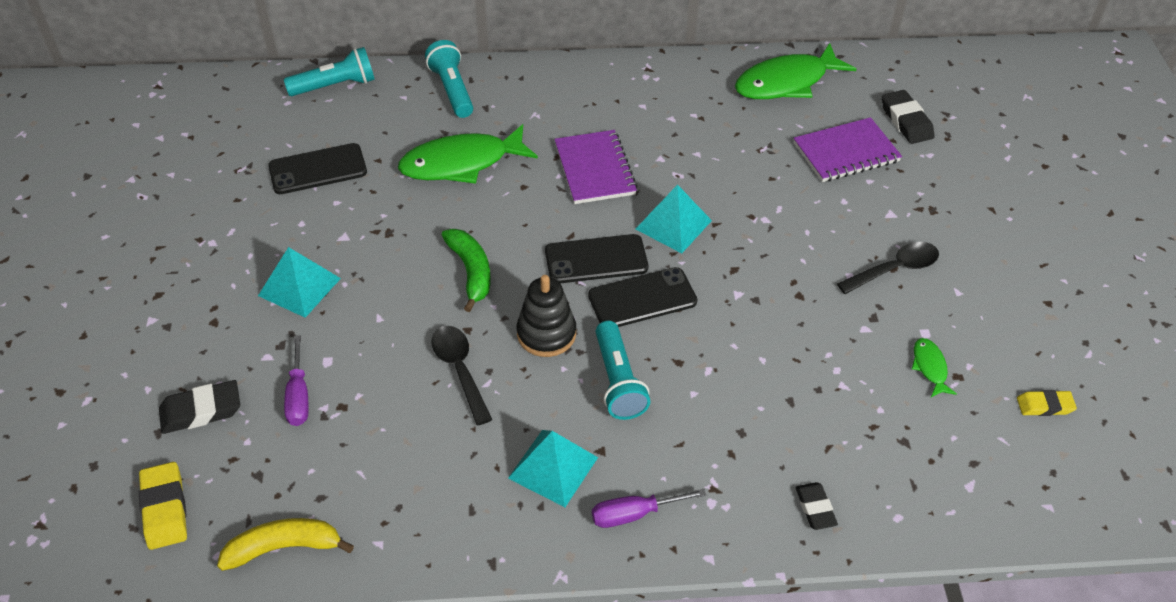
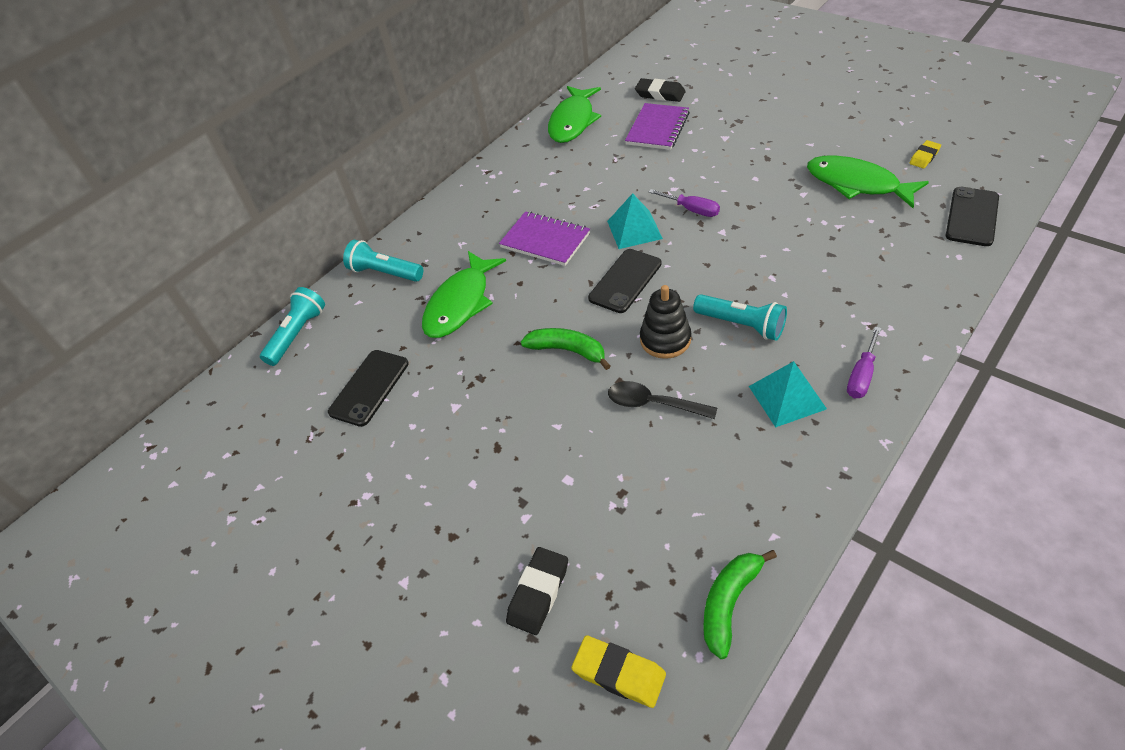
camera: 40 degrees left, 0 degrees up
(284, 547) = (729, 603): yellow banana -> green banana
(298, 396) = (585, 516): purple screwdriver -> purple screwdriver (692, 210)
(299, 287) = (476, 459): turquoise pyramid -> none
(642, 299) = (682, 276): black phone -> black phone (972, 217)
(815, 508) = (924, 287): black eraser -> none
(895, 269) = (769, 158): black spoon -> none
(929, 367) = (857, 184): green fish -> green fish, size x2.22

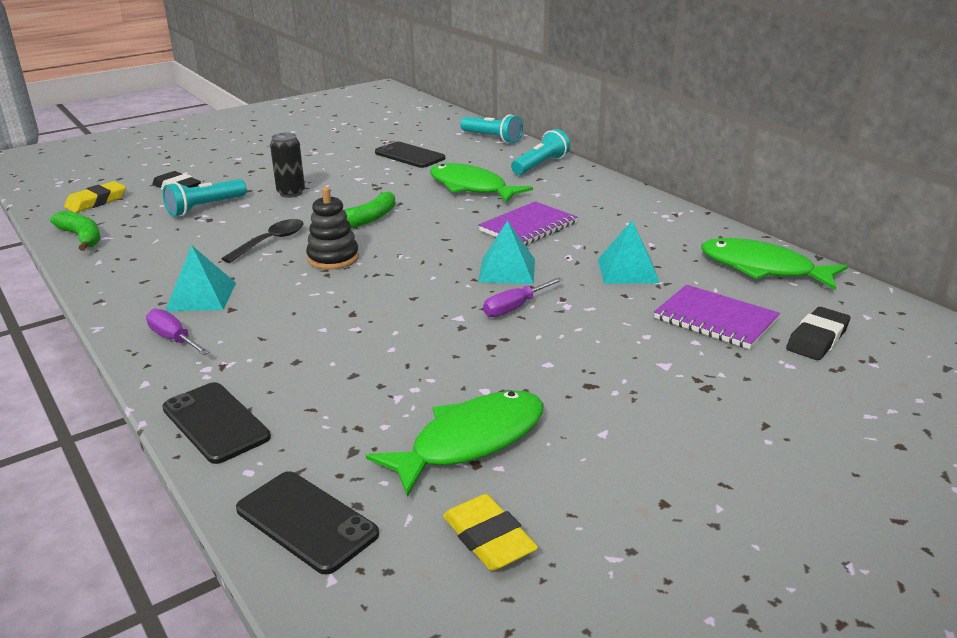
camera: 100 degrees right, 20 degrees down
(519, 450) = (291, 193): none -> black can
(604, 174) = (627, 270): none -> turquoise pyramid
(625, 281) = (430, 254): black phone -> black phone (215, 422)
(741, 325) = (308, 296): turquoise flashlight -> turquoise flashlight (205, 207)
(924, 157) = (488, 539): yellow eraser -> yellow eraser, size x1.52

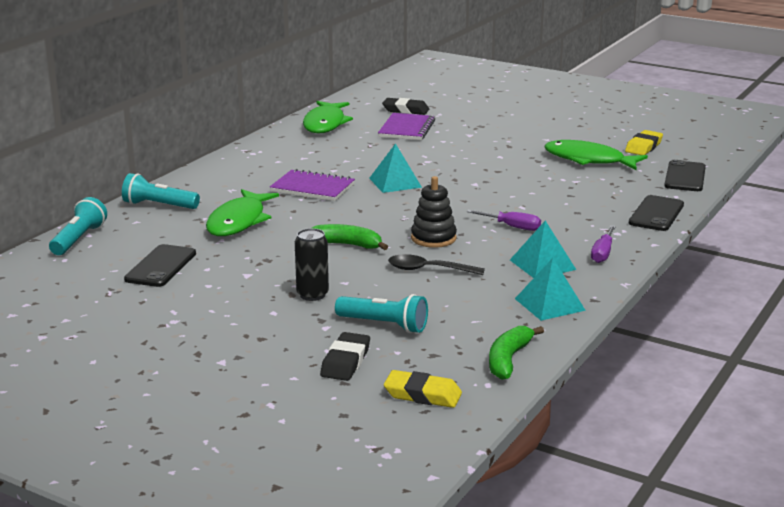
camera: 115 degrees left, 5 degrees down
(514, 307) = (446, 172): purple screwdriver -> purple screwdriver (512, 227)
(627, 270) = (361, 153): turquoise pyramid -> turquoise pyramid (549, 304)

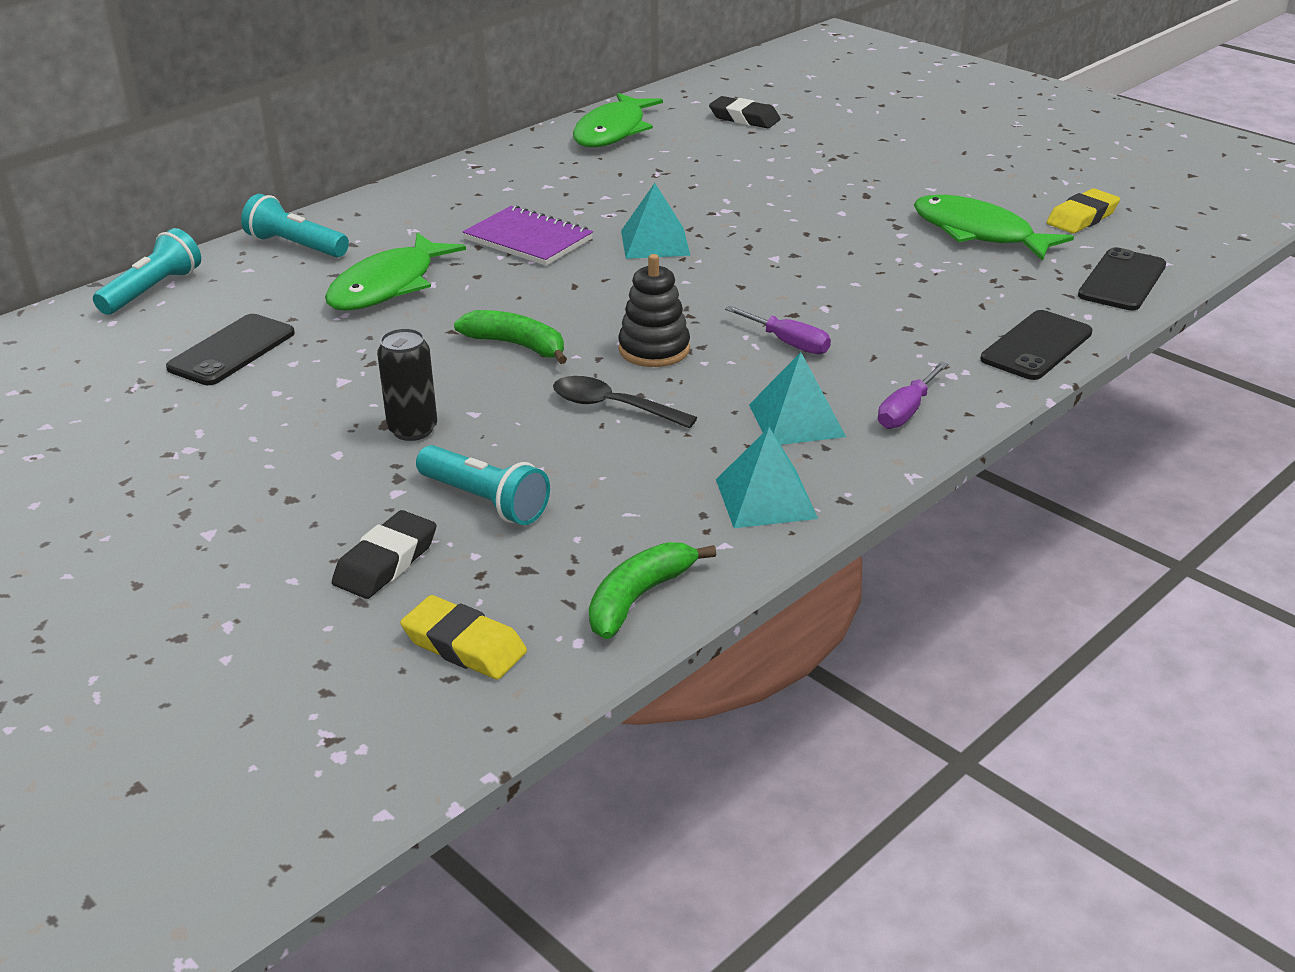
camera: 15 degrees right, 10 degrees up
(407, 129) = (727, 151): purple notebook -> none

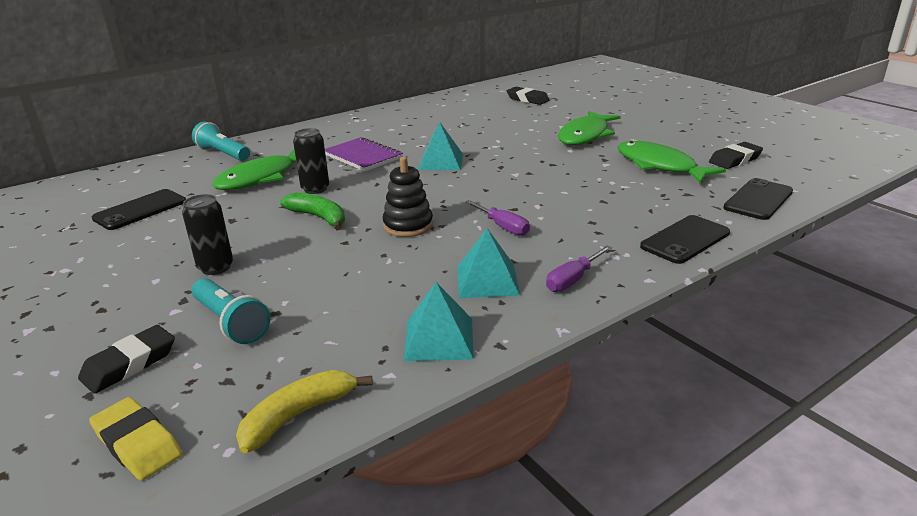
camera: 10 degrees right, 5 degrees down
(153, 290) = (123, 174): turquoise flashlight -> none
(485, 300) = (315, 189): none -> black can
(612, 407) = (360, 261): black spoon -> none
(613, 131) = (445, 103): green fish -> green fish (585, 135)
(638, 598) = (298, 415): green banana -> yellow banana
(1082, 217) = (735, 160): yellow eraser -> black eraser

